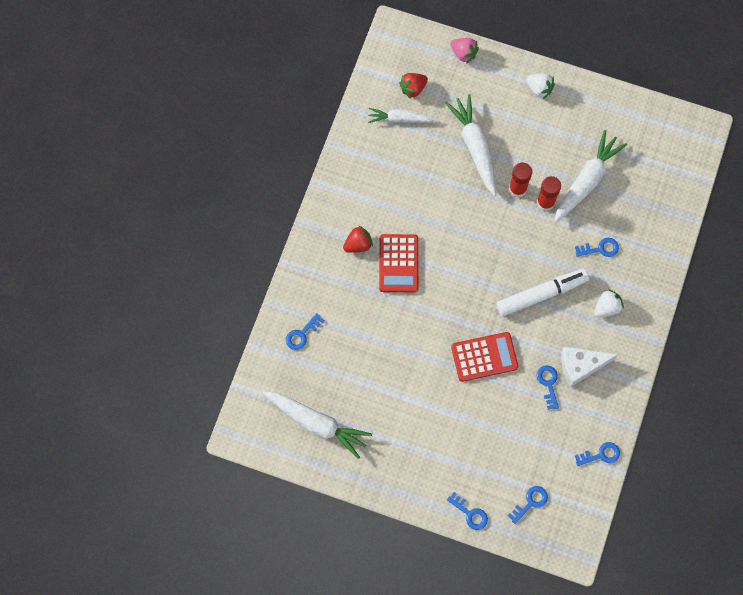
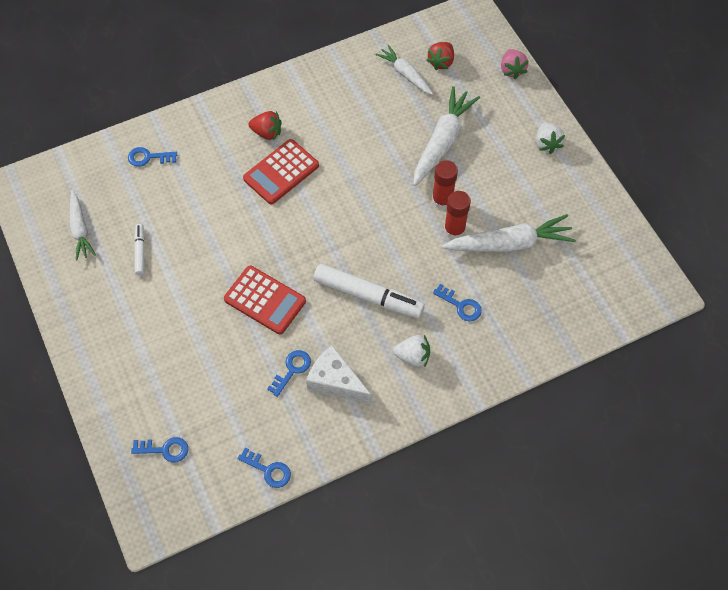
camera: 45 degrees right, 10 degrees down
(317, 423) = (80, 229): white carrot -> white carrot, size x0.62
(372, 400) = (140, 251): none -> white marker
(413, 88) = (441, 62): red strawberry -> red strawberry turned 75 degrees counterclockwise
(470, 513) = (107, 409): blue key -> none

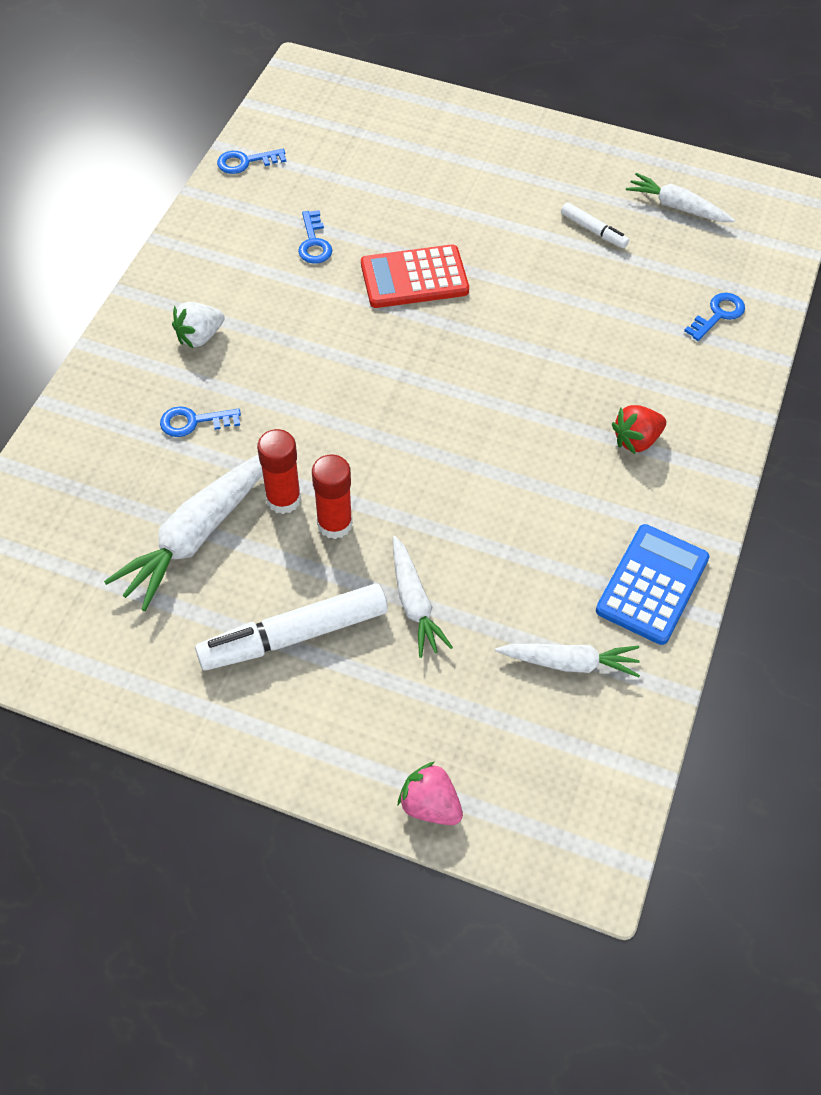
camera: 135 degrees right, 5 degrees down
(164, 449) = (357, 117): blue key -> none
(281, 172) = (561, 409): red calculator -> none
(336, 382) = (258, 262): white cheese -> none
(338, 75) = (652, 584): none -> blue calculator
(368, 296) = (310, 358): white marker -> white marker (294, 635)
(441, 62) = (544, 727): red strawberry -> none
(442, 141) = (414, 603): white carrot -> white carrot, size x0.62
(547, 143) = (267, 718): white strawberry -> none

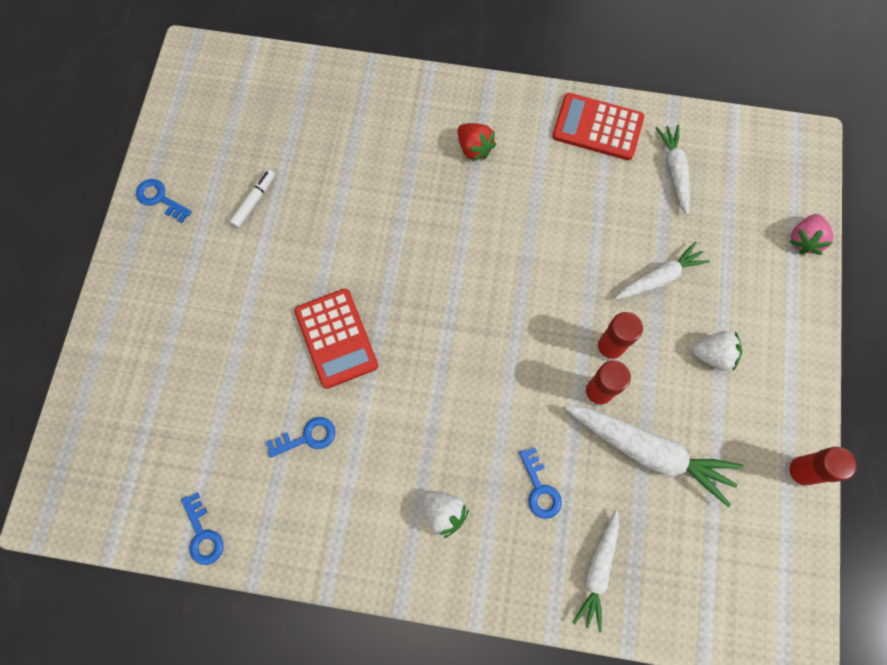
camera: 100 degrees left, 15 degrees up
(117, 689) = (798, 472): none -> red glue stick
(294, 635) = (713, 355): white marker -> white strawberry
(652, 584) = (597, 127): blue calculator -> red calculator
(677, 207) = (215, 140): white carrot -> white carrot (597, 570)
(718, 315) = (335, 102): blue key -> blue key (160, 199)

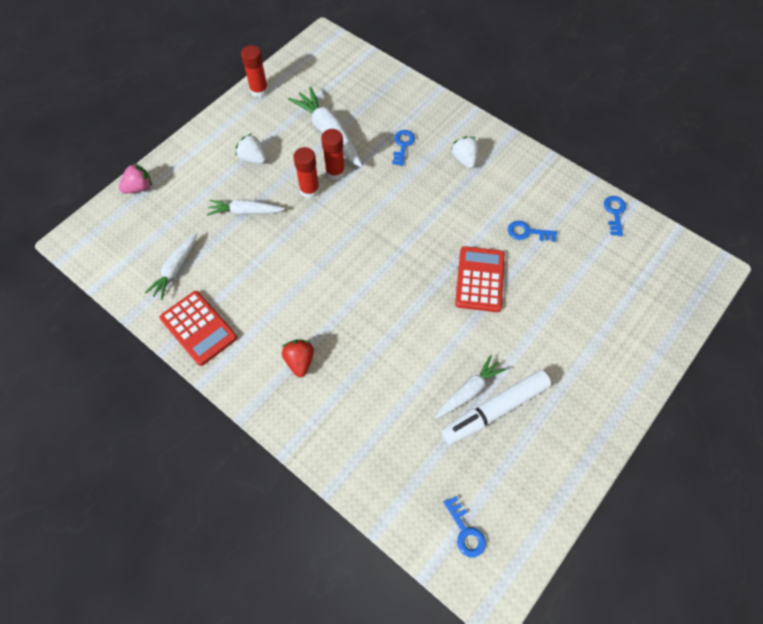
camera: 150 degrees left, 10 degrees down
(160, 199) = (572, 454): blue key -> blue key (465, 531)
(254, 201) = (495, 410): white marker -> white marker, size x2.00
(597, 570) = (397, 100): white carrot -> white carrot (469, 391)

